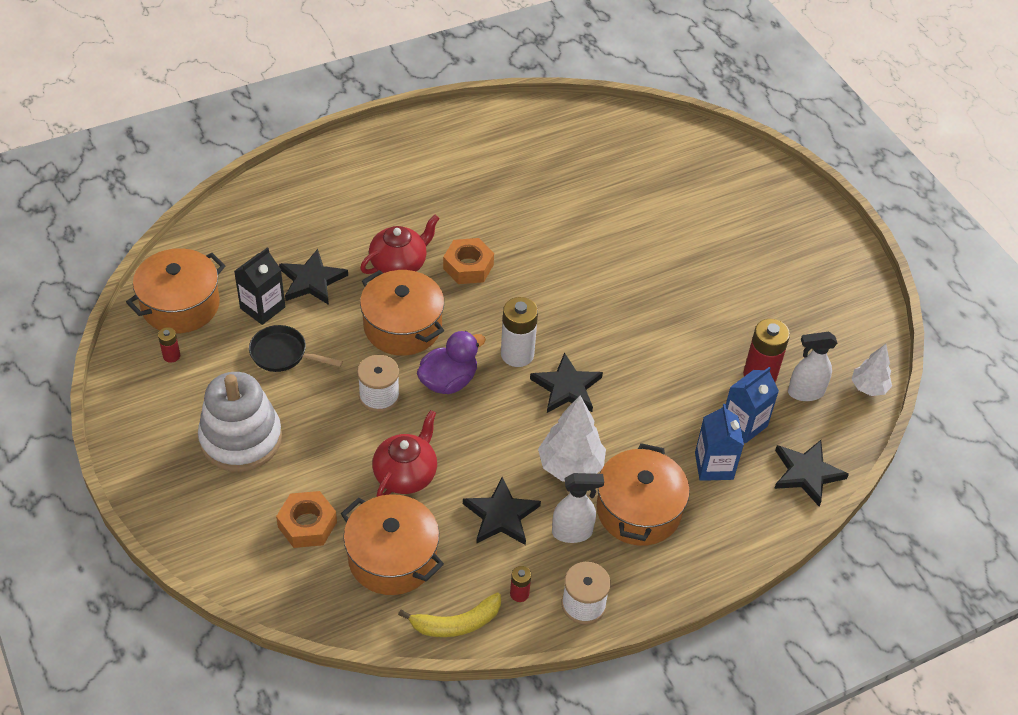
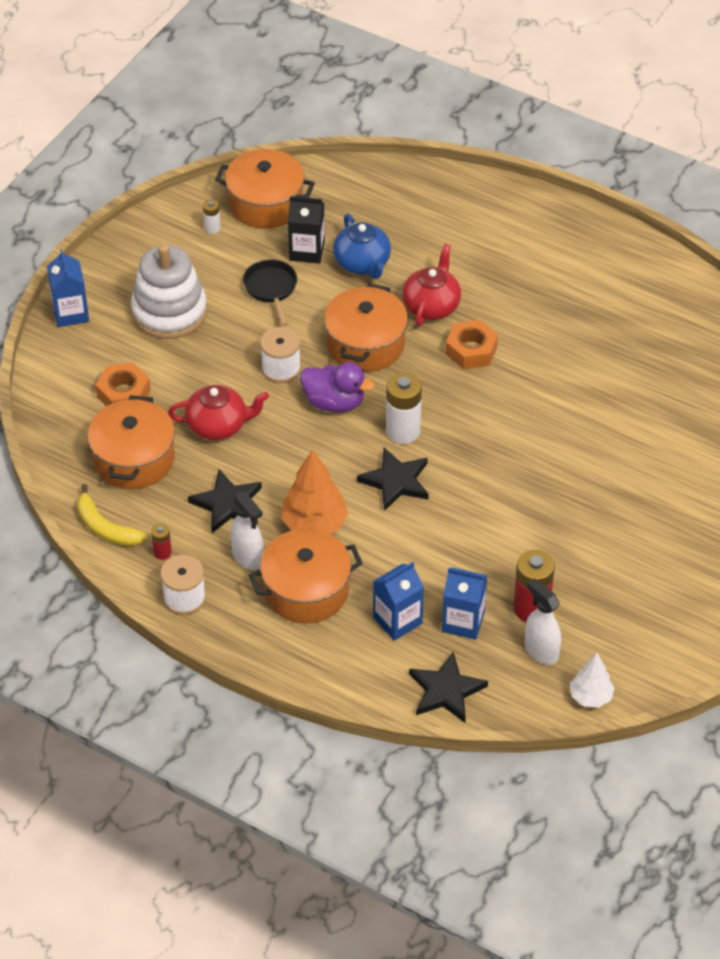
camera: 60 degrees right, 0 degrees up
(171, 356) = (212, 228): red battery -> white battery
(171, 514) = (71, 313): none -> blue carton
(312, 280) = (362, 263): black star -> blue teapot
(399, 264) = (431, 306): red teapot -> red teapot turned 90 degrees counterclockwise
(570, 466) = (314, 524): white tree -> orange tree

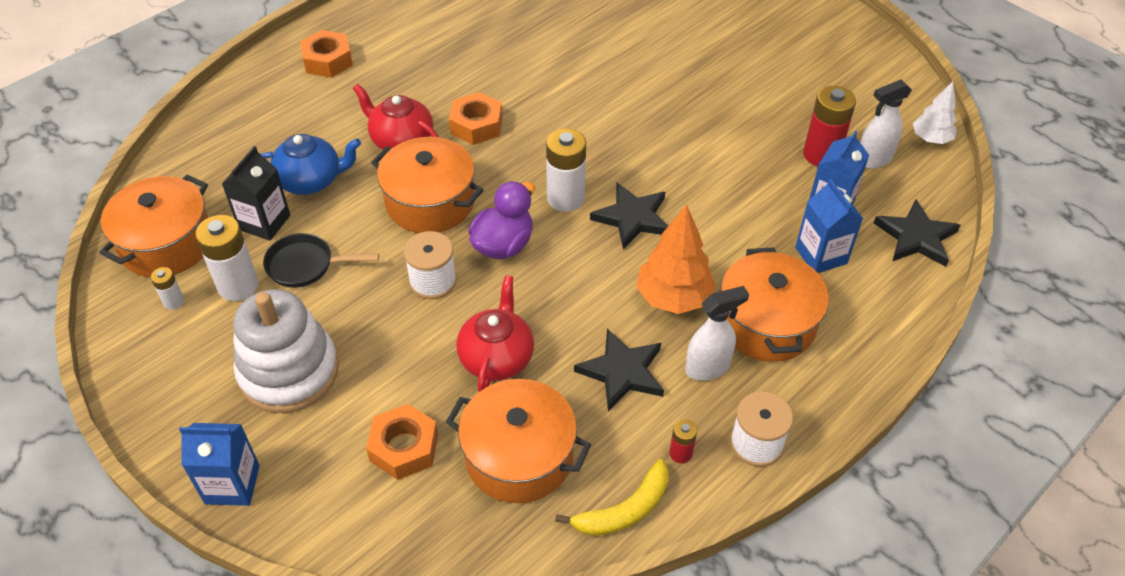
camera: 75 degrees left, 0 degrees up
(239, 257) = (238, 285): none -> white battery
(515, 227) = (328, 61): none -> orange nut

